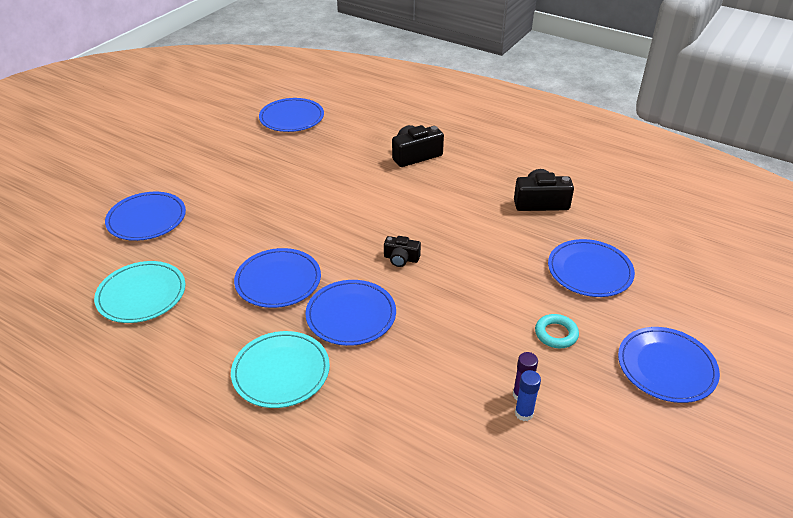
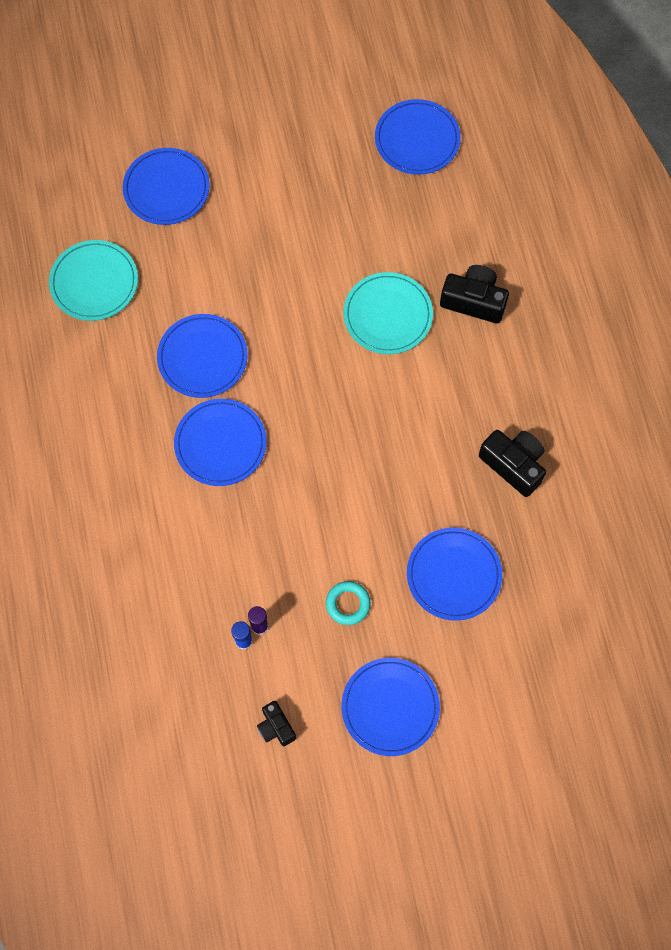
camera: 45 degrees right, 30 degrees up
(281, 371) = (123, 451): turquoise plate -> turquoise plate (387, 315)
(401, 258) = (319, 420): black camera -> black camera (276, 727)

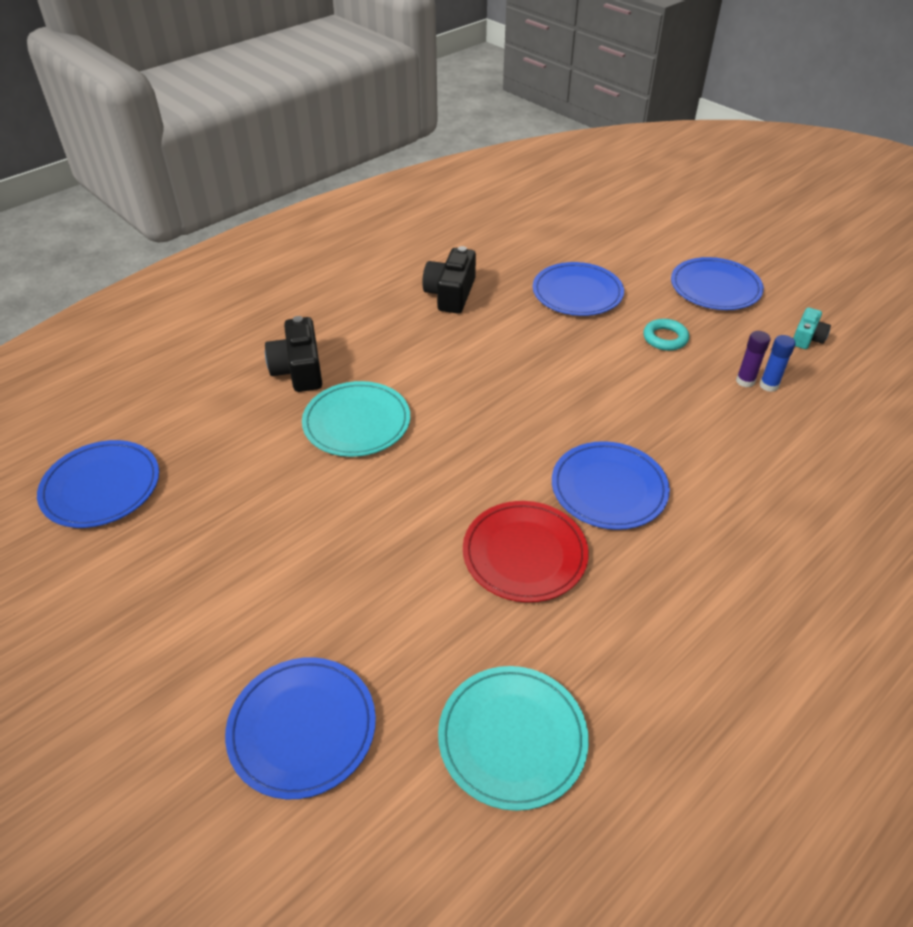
camera: 120 degrees left, 25 degrees down
(202, 357) = (524, 554): blue plate -> red plate
(276, 727) = (807, 338): black camera -> turquoise camera

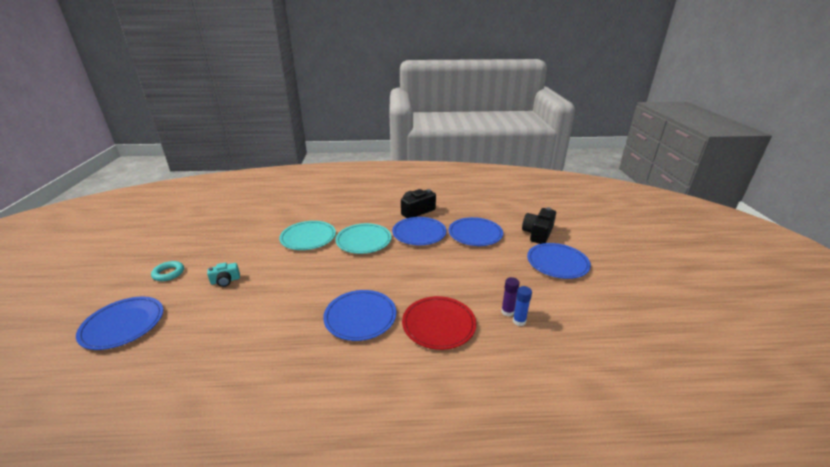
camera: 40 degrees right, 15 degrees down
(101, 487) = (208, 217): blue plate -> blue plate (419, 233)
(299, 370) = (319, 211): black camera -> black camera (537, 233)
(512, 738) = (162, 384): turquoise plate -> turquoise plate (363, 240)
(524, 554) = (285, 319): red plate -> red plate (438, 324)
(665, 338) = (491, 271): turquoise ring -> turquoise ring (168, 273)
(807, 338) = (582, 312): turquoise camera -> turquoise camera (225, 281)

